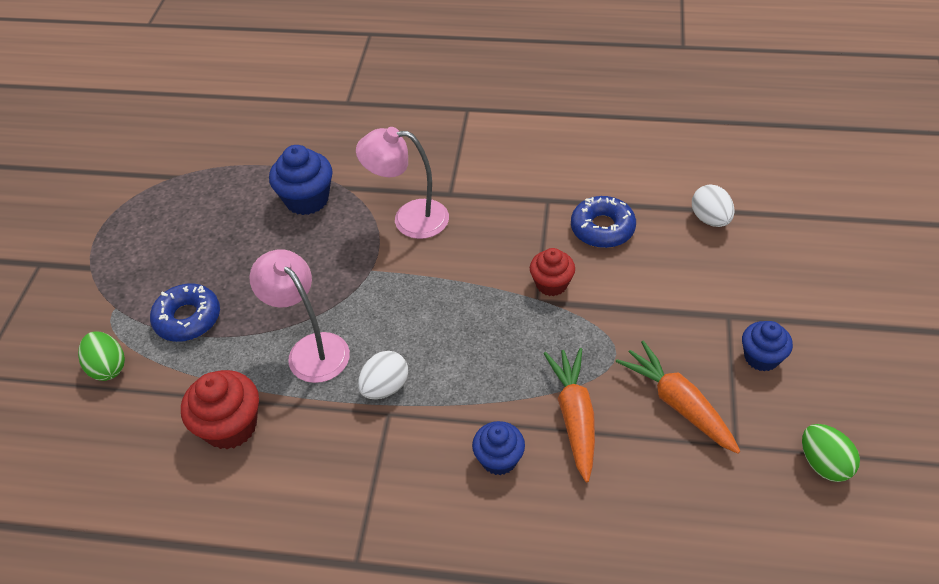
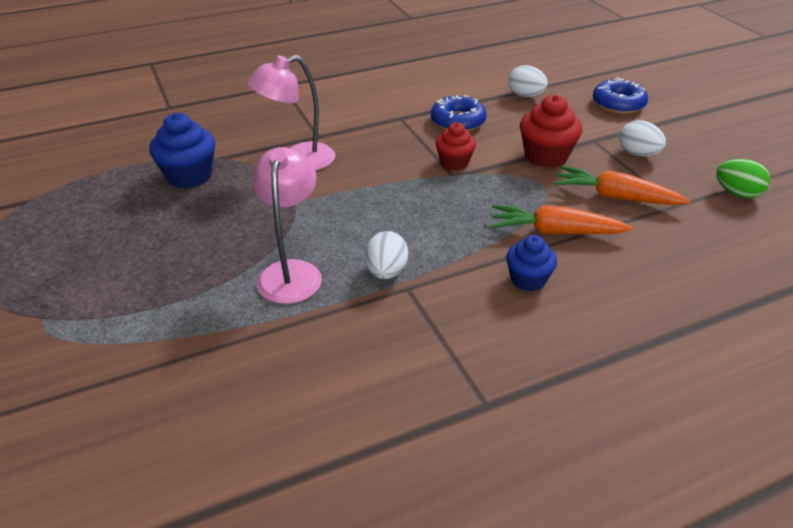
camera: 35 degrees left, 10 degrees down
(108, 367) = (77, 368): green egg -> none
(188, 318) = (140, 296): blue donut -> blue donut (618, 103)
(230, 426) = (263, 358): red cupcake -> red cupcake (546, 156)
(311, 349) = (291, 272): pink lamp -> pink lamp turned 75 degrees clockwise
(574, 417) = (555, 231): orange carrot -> orange carrot turned 45 degrees counterclockwise
(761, 357) = (638, 154): blue cupcake -> white egg

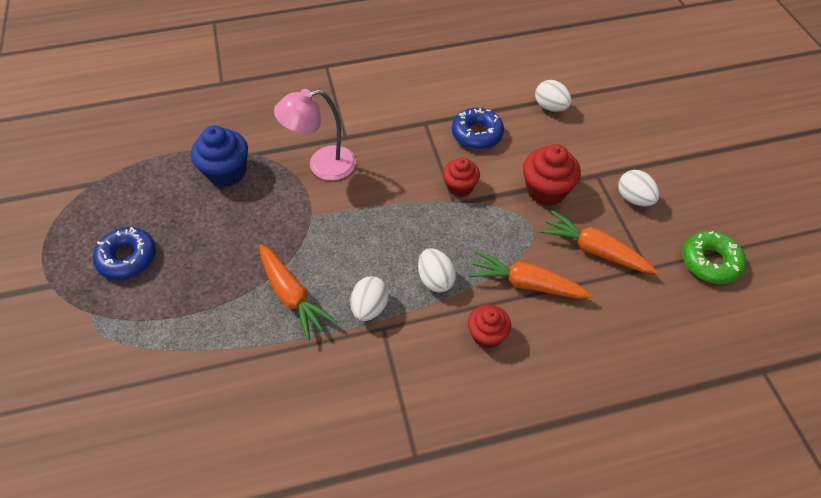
camera: 10 degrees right, 15 degrees up
(291, 272) = (292, 295): pink lamp -> orange carrot
(453, 239) = (435, 279): none -> white egg
(528, 280) = (487, 335): blue cupcake -> red cupcake
(618, 103) = (637, 129): blue donut -> blue donut (127, 258)
(737, 193) = (710, 262): green egg -> green donut

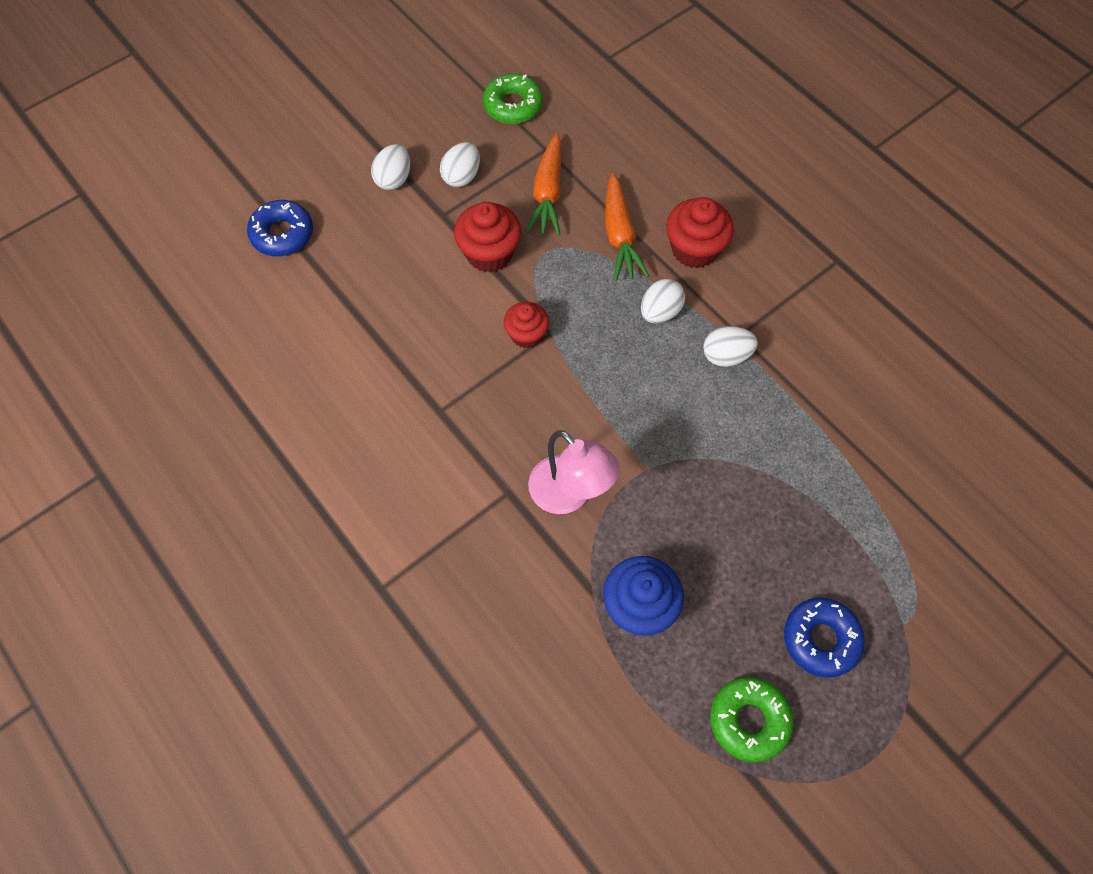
camera: 115 degrees left, 10 degrees up
(119, 196) = (749, 720): none -> green donut
(292, 295) = (757, 433): orange carrot -> none
(477, 134) = (434, 347): blue donut -> blue donut (282, 234)
(487, 335) = (694, 249): red cupcake -> red cupcake, size x1.52
(550, 107) = (351, 286): white egg -> white egg (394, 179)

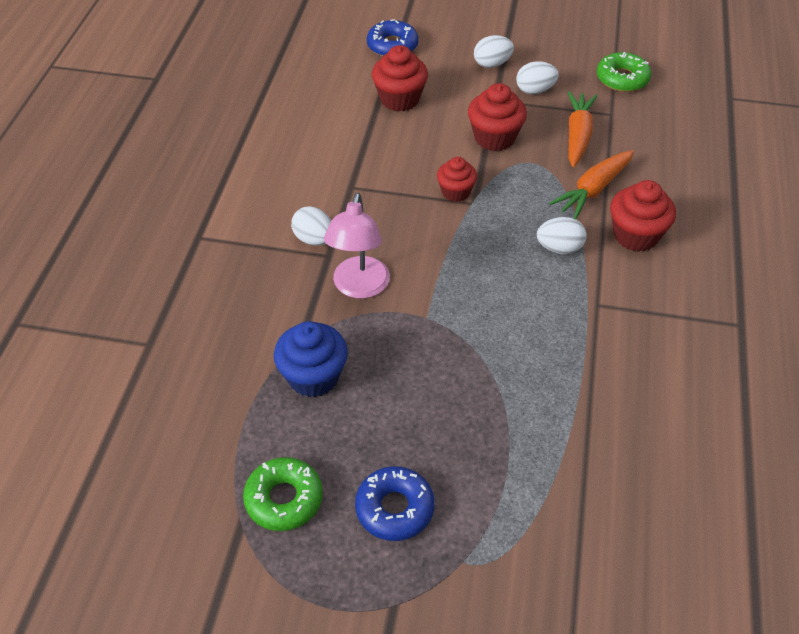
camera: 50 degrees right, 15 degrees down
(364, 285) = (399, 99): none -> red cupcake
(548, 193) = (578, 136): orange carrot -> orange carrot turned 135 degrees clockwise
(726, 356) = (569, 306): white egg -> white egg (314, 239)

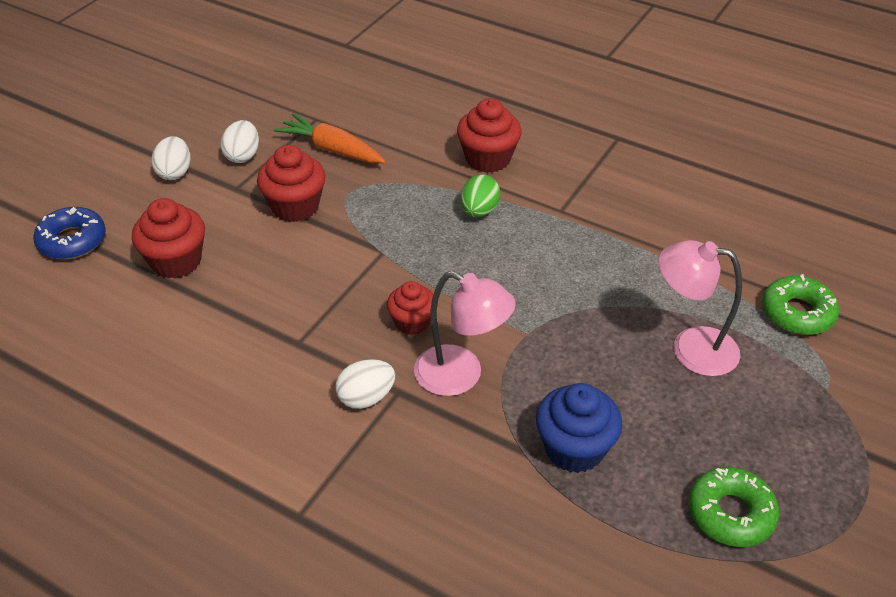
camera: 70 degrees left, 5 degrees down
(394, 508) = (759, 423): blue donut -> none
(455, 192) = (359, 259): red cupcake -> red cupcake (412, 322)
(464, 439) = (690, 348): none -> pink lamp
(559, 248) = (479, 211): white egg -> green egg
(593, 190) = (414, 165): orange carrot -> none
(622, 79) = (270, 95): green donut -> green donut (797, 313)

